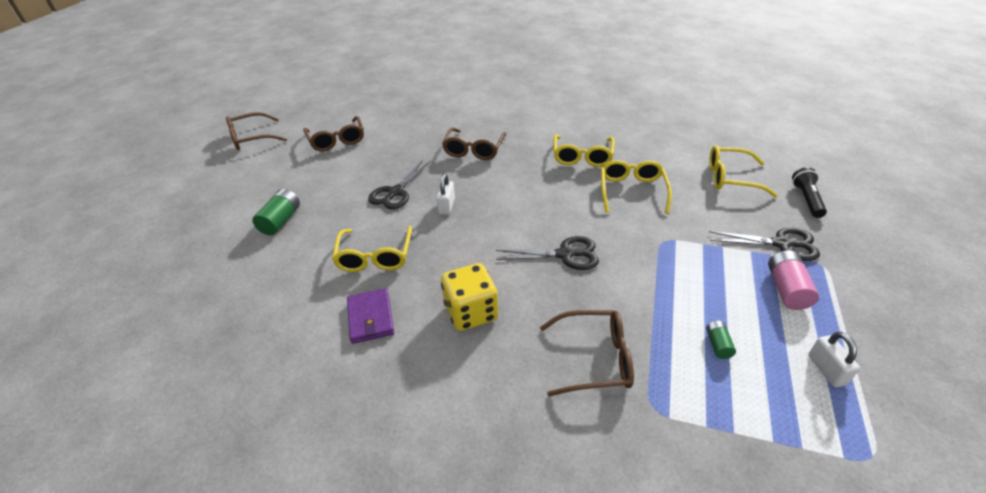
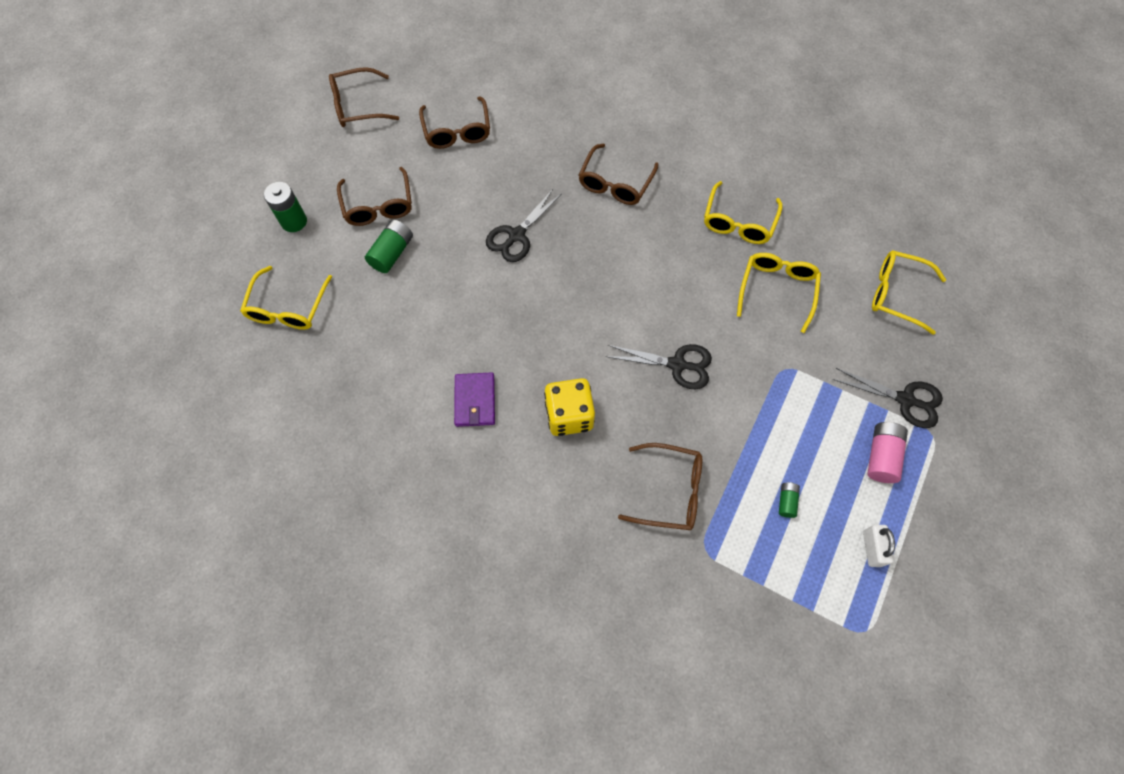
camera: 10 degrees right, 25 degrees up
(187, 214) = (294, 221): none -> green battery
(268, 192) = (378, 206): none -> brown glasses
(375, 256) = (485, 325): yellow glasses -> yellow glasses (288, 308)
(447, 206) = (569, 269): white padlock -> none
(806, 199) = (965, 345): black flashlight -> none

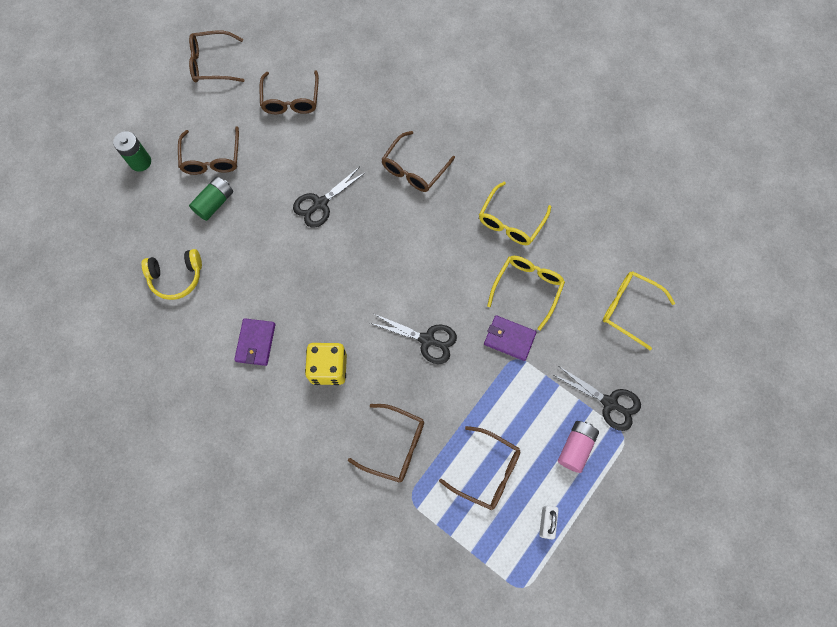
camera: 10 degrees right, 5 degrees up
(288, 308) = (122, 237): yellow glasses -> none
(363, 342) = (176, 277): none -> yellow headphones
(771, 348) = (509, 338): none -> purple wallet
(786, 501) = (487, 471): green battery -> brown glasses

